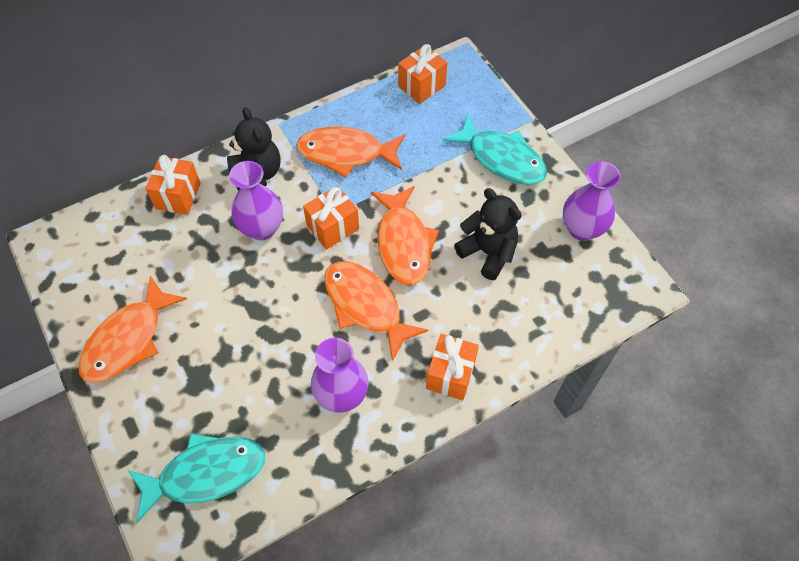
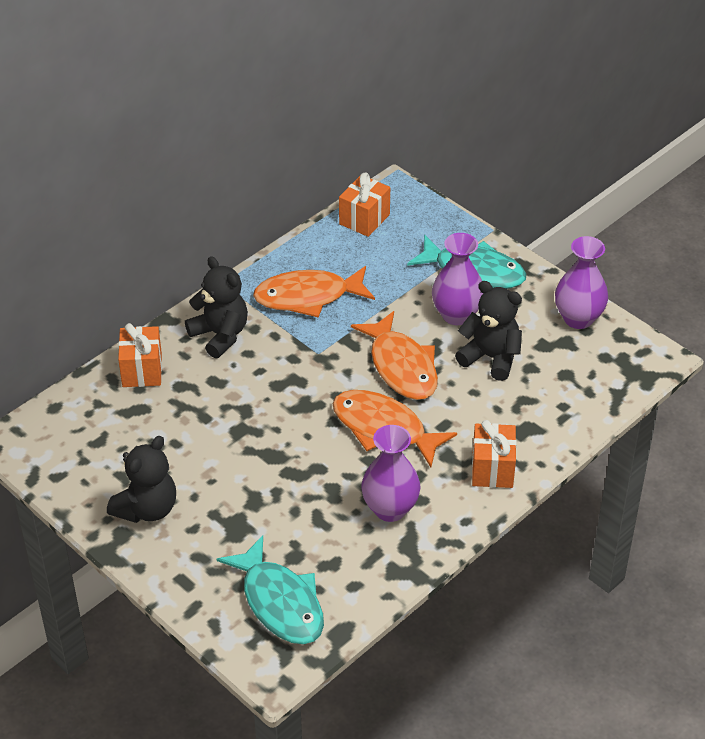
camera: 15 degrees left, 15 degrees down
(128, 340) = (147, 509): orange fish -> black teddy bear
(206, 473) = (280, 602): turquoise fish -> turquoise fish turned 90 degrees clockwise
(262, 228) = (246, 382): purple vase -> purple vase (456, 315)
(333, 227) = (321, 367): orange gift -> none

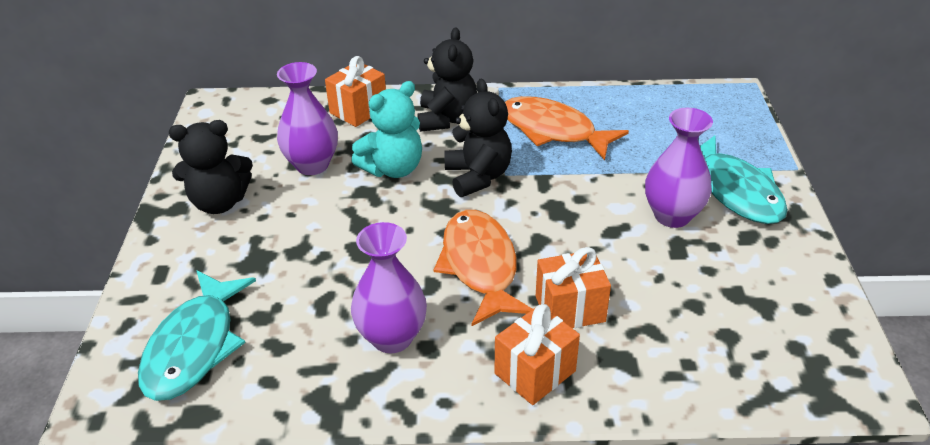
camera: 45 degrees right, 5 degrees down
(235, 400) = (393, 168): none -> turquoise teddy bear
(364, 219) = (677, 102): orange gift -> orange gift (570, 309)
(401, 366) = (564, 226): orange fish -> none
(491, 357) = (662, 271): black teddy bear -> black teddy bear (478, 176)
(578, 318) = (805, 292): purple vase -> purple vase (312, 165)

